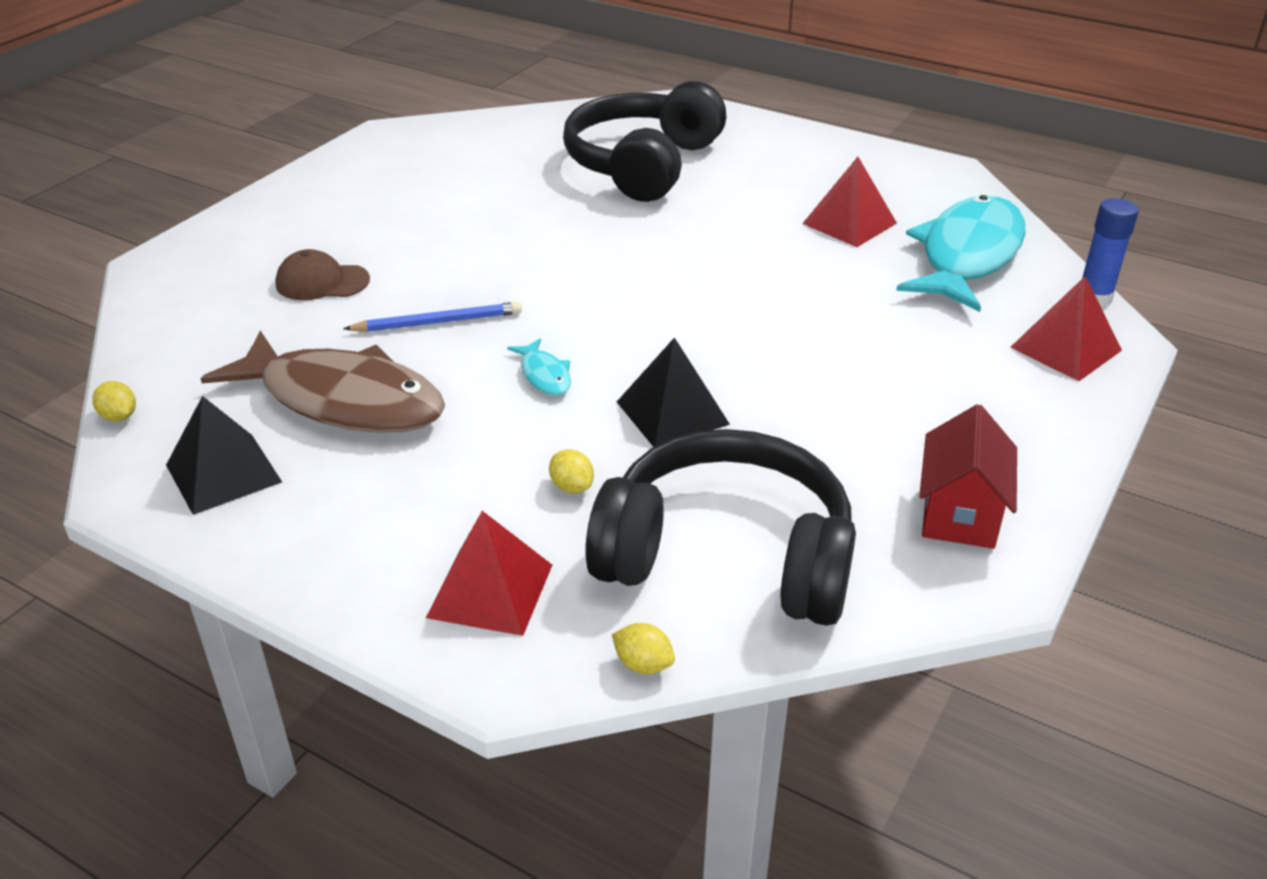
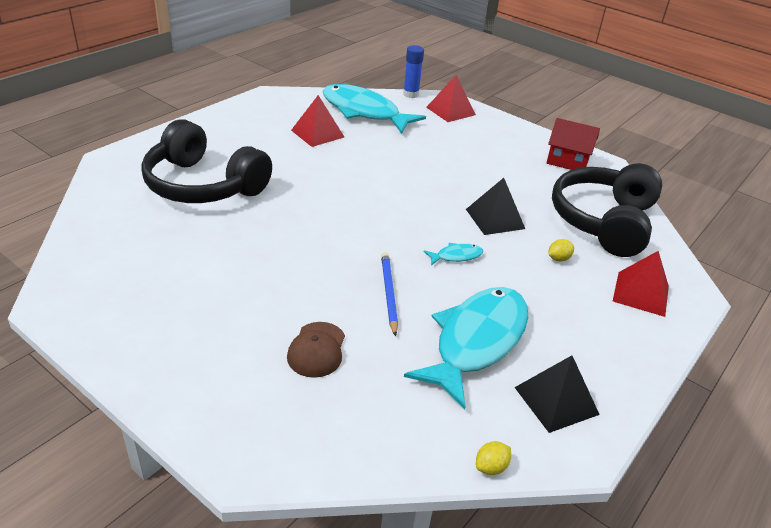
camera: 85 degrees left, 0 degrees up
(343, 400) = (477, 341): brown fish -> turquoise fish
(643, 664) = (676, 254): yellow lemon -> none

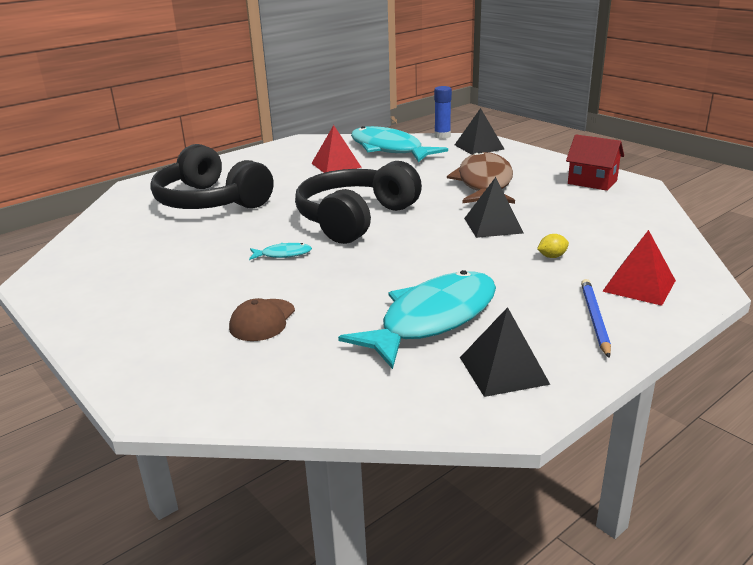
camera: 15 degrees right, 10 degrees down
(388, 293) = (355, 280): blue pencil -> blue pencil (594, 319)
(450, 111) = (479, 147): red pyramid -> black pyramid
(456, 256) = (439, 253): turquoise fish -> turquoise fish (283, 254)
(470, 162) = (484, 183): none -> brown fish
(491, 467) = (405, 421): yellow lemon -> none
(604, 221) = (616, 228): black headphones -> black headphones (355, 219)

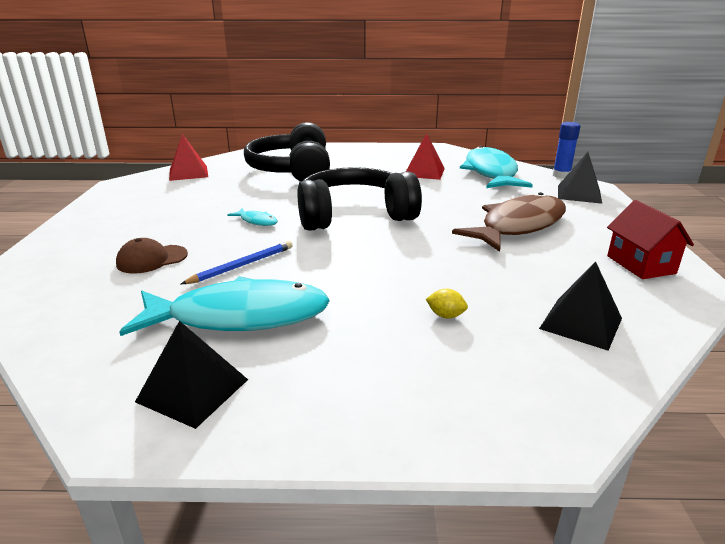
camera: 40 degrees right, 0 degrees up
(493, 225) = (450, 264): black pyramid -> black pyramid (580, 323)
(594, 319) = (359, 395): blue pencil -> blue pencil (242, 265)
(639, 286) = (475, 390): red pyramid -> red pyramid (188, 173)

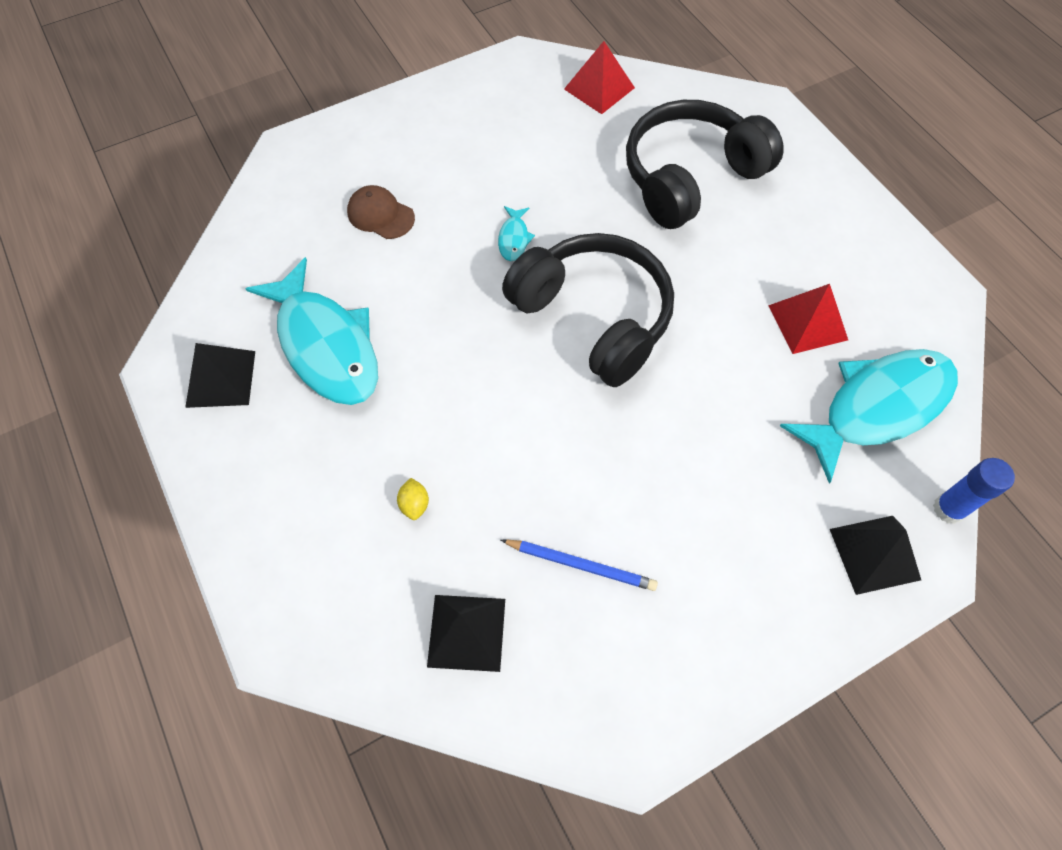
camera: 60 degrees right, 35 degrees up
(242, 265) = (411, 289): blue pencil -> blue pencil (581, 565)
(518, 226) = (685, 506): brown fish -> none
(640, 264) = (654, 676): red house -> none

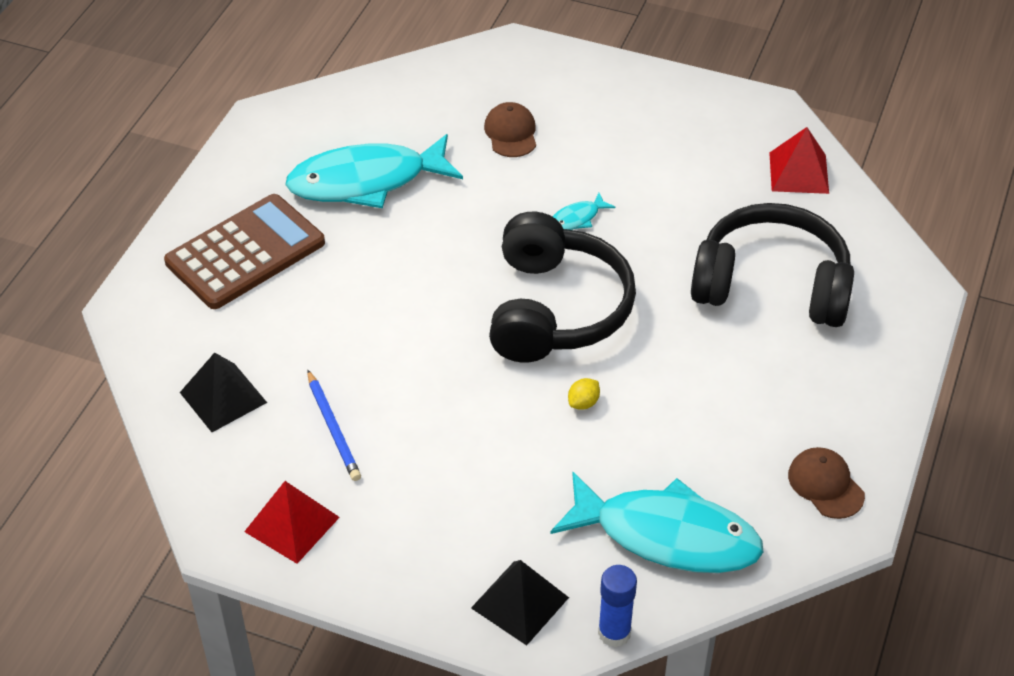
camera: 50 degrees right, 15 degrees down
(221, 379) = (283, 149): black pyramid -> none
(312, 494) = (245, 253): none -> brown calculator
(325, 345) = (366, 181): turquoise fish -> turquoise fish turned 60 degrees clockwise
(414, 504) = (290, 309): yellow lemon -> yellow lemon (583, 403)
(807, 322) = (704, 444): red pyramid -> red pyramid (292, 524)
(900, 280) = (825, 485): none -> brown cap

